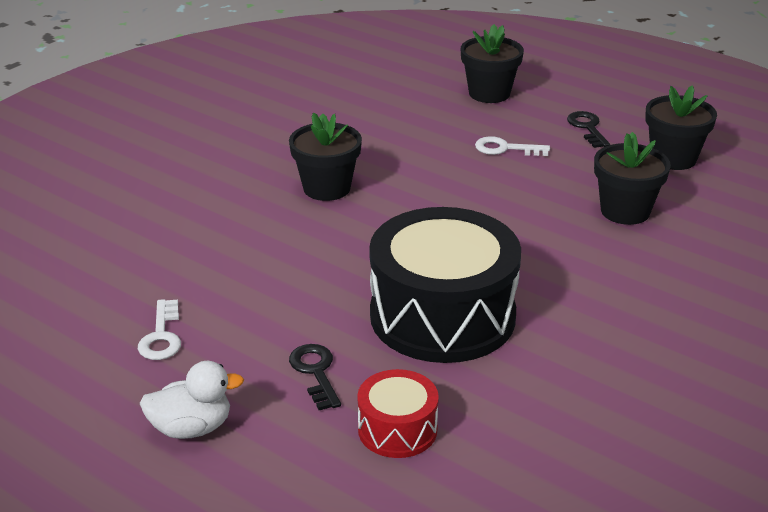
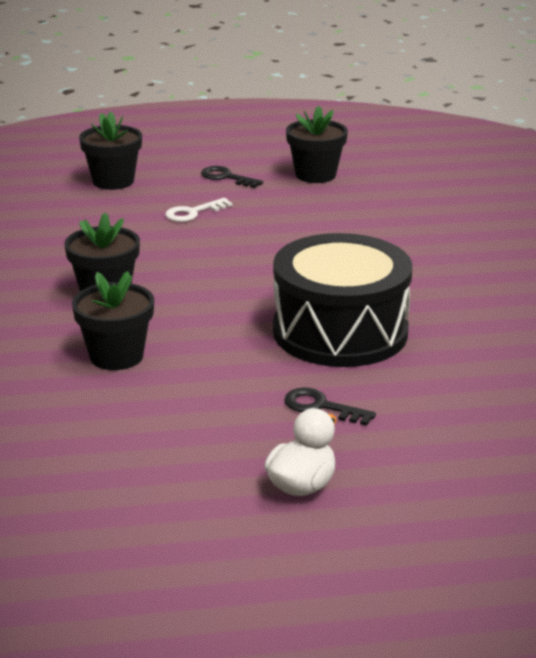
camera: 45 degrees left, 5 degrees down
(161, 336) = (166, 447): white key -> none
(397, 429) = (432, 408): red drum -> none
(625, 211) = (341, 218): black flower pot -> black flower pot (116, 356)

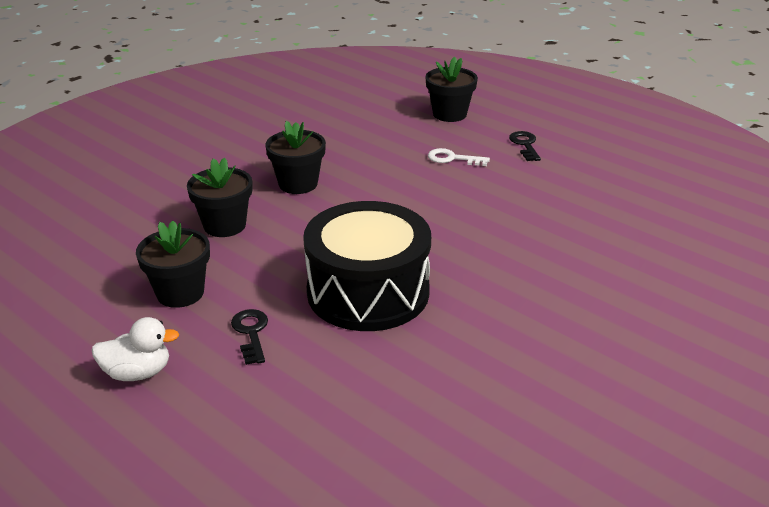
camera: 50 degrees right, 5 degrees up
(315, 175) = (592, 172): black flower pot -> black flower pot (180, 293)

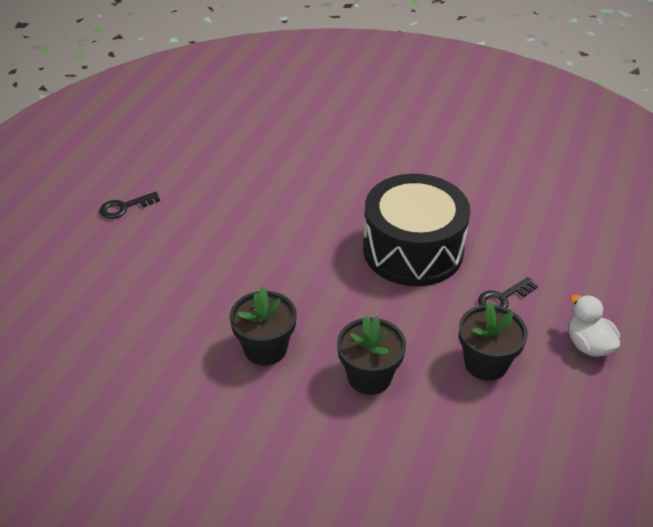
camera: 110 degrees left, 10 degrees up
(449, 114) = (63, 272): black flower pot -> none
(453, 159) = (170, 249): white key -> none

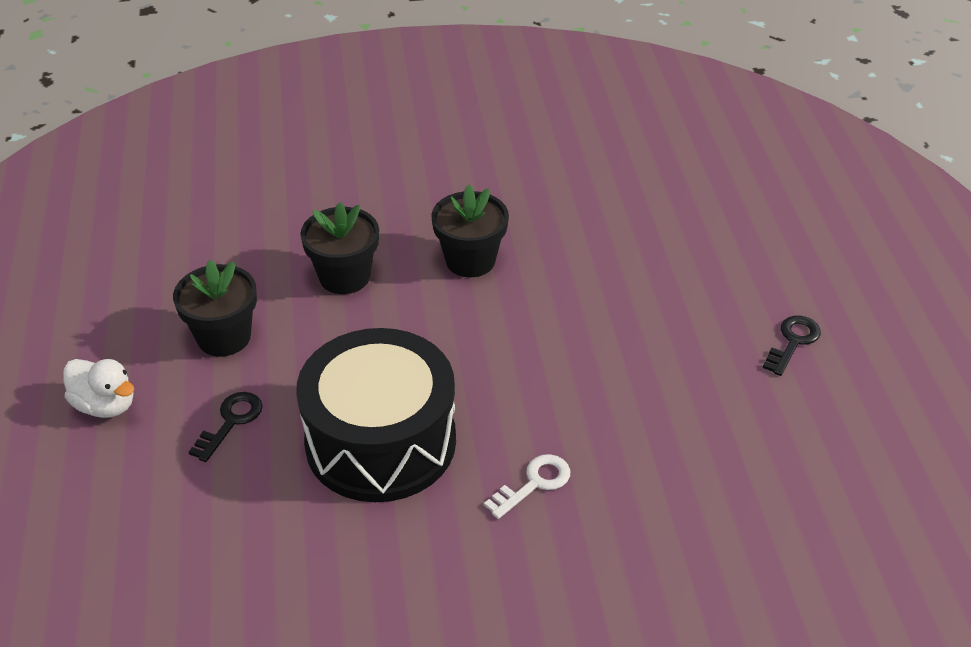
camera: 150 degrees right, 0 degrees up
(342, 197) = (534, 484): none -> white key

